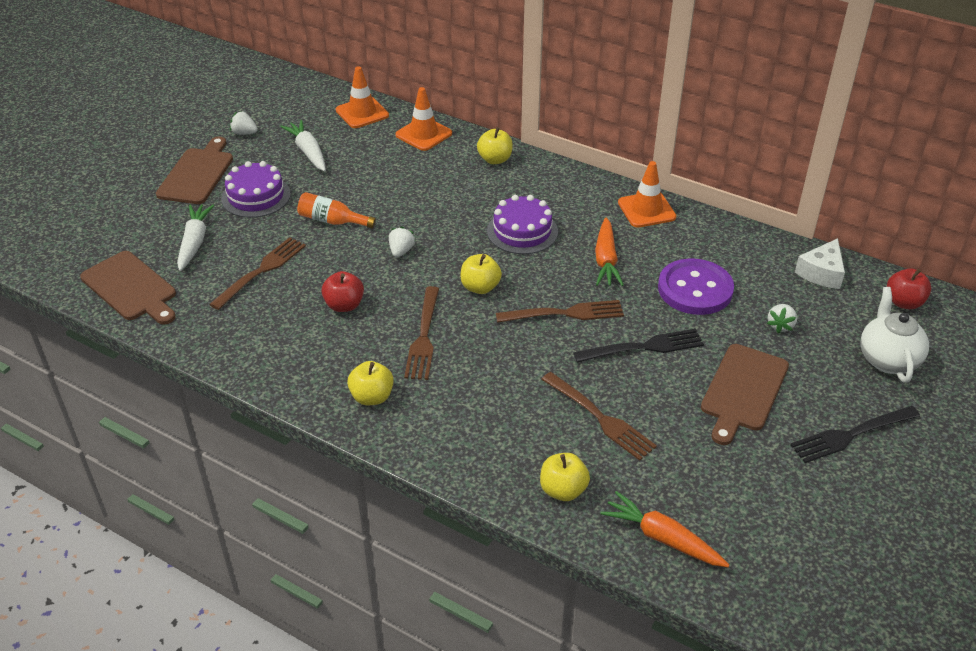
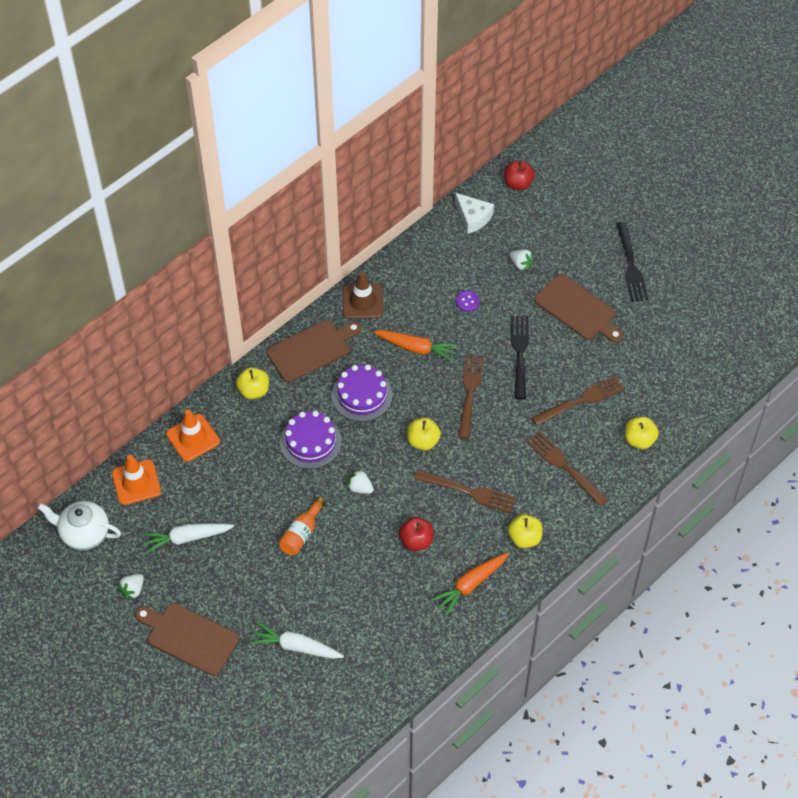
camera: 75 degrees left, 15 degrees up
(131, 288) = (345, 702): brown cutting board -> brown cutting board (311, 349)
(256, 196) = (243, 590): purple cake -> purple cake (310, 442)
(261, 271) = (353, 597): brown fork -> brown fork (564, 466)
(646, 210) = (362, 301): orange traffic cone -> brown traffic cone
(662, 538) = (689, 396): orange carrot -> orange carrot (470, 585)
(695, 289) = (467, 301): purple button -> purple button, size x0.41
(887, 359) = (570, 217): white teapot -> white teapot (84, 534)

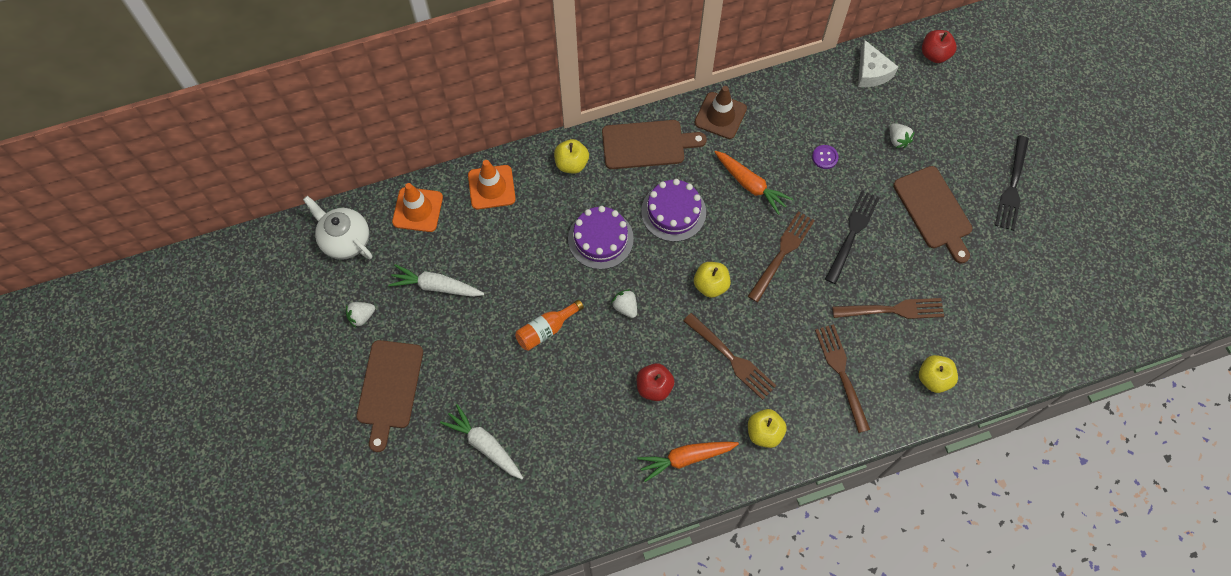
camera: 25 degrees right, 10 degrees up
(189, 637) = (389, 388): brown cutting board -> brown cutting board turned 135 degrees counterclockwise

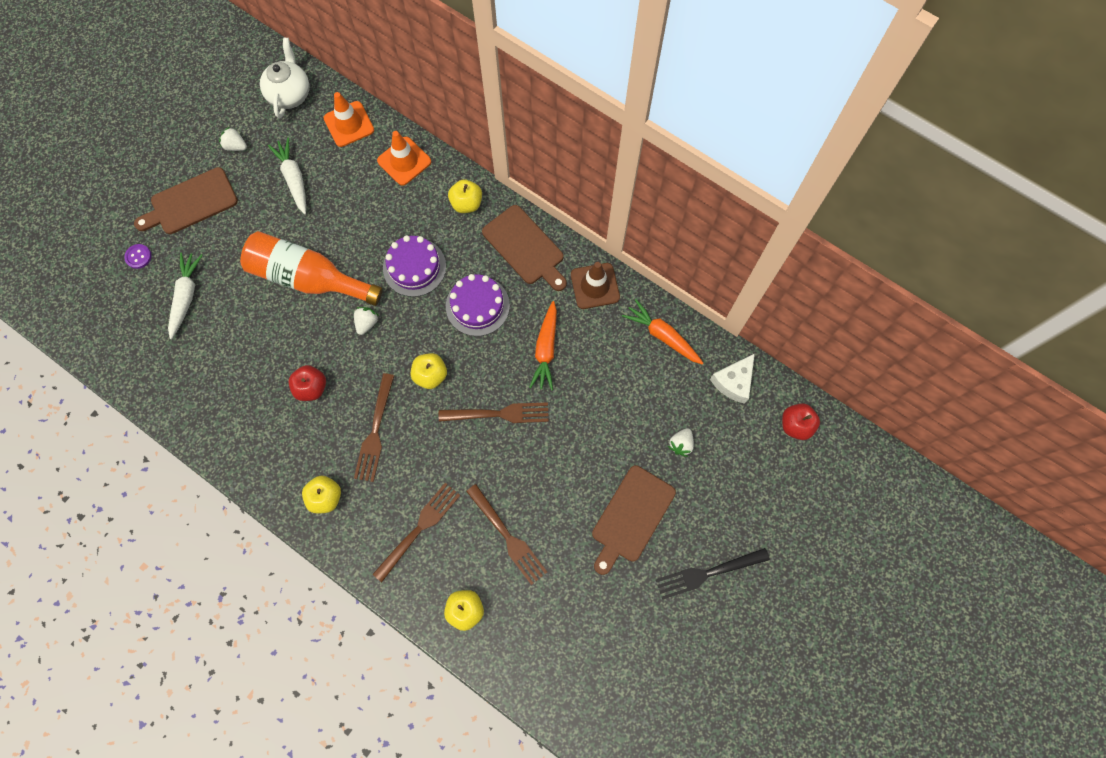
camera: 55 degrees right, 5 degrees up
(546, 329) = (309, 278): orange bottle -> orange bottle, size x1.94
(685, 458) = (265, 449): orange carrot -> orange carrot (662, 336)
(825, 157) = (617, 393): purple button -> purple button (138, 257)
(852, 233) = (558, 460): black fork -> none

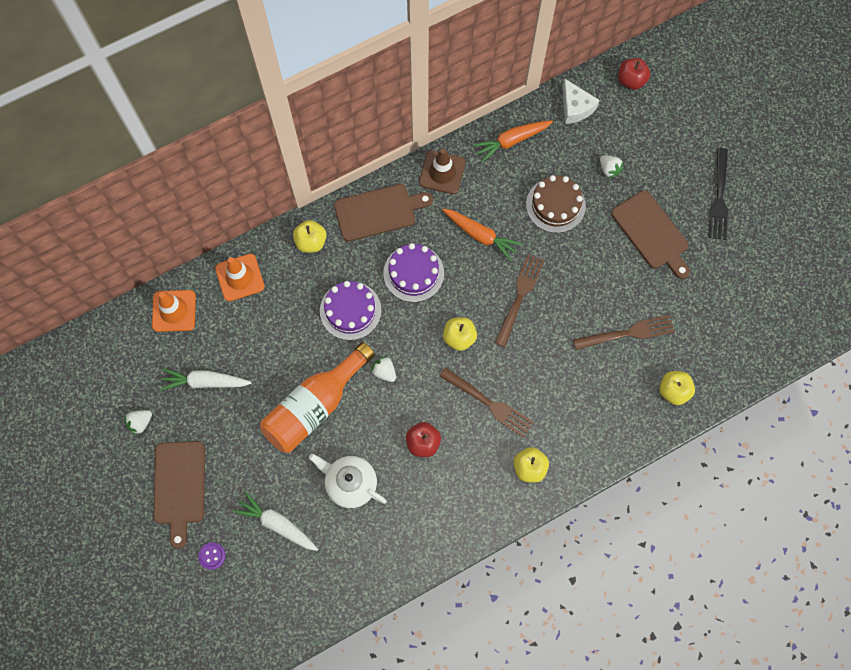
camera: 65 degrees left, 0 degrees up
(290, 94) = (111, 352): white teapot -> white teapot (350, 484)
(419, 528) = (590, 400): brown fork -> none
(614, 407) = (555, 205): none -> brown cake

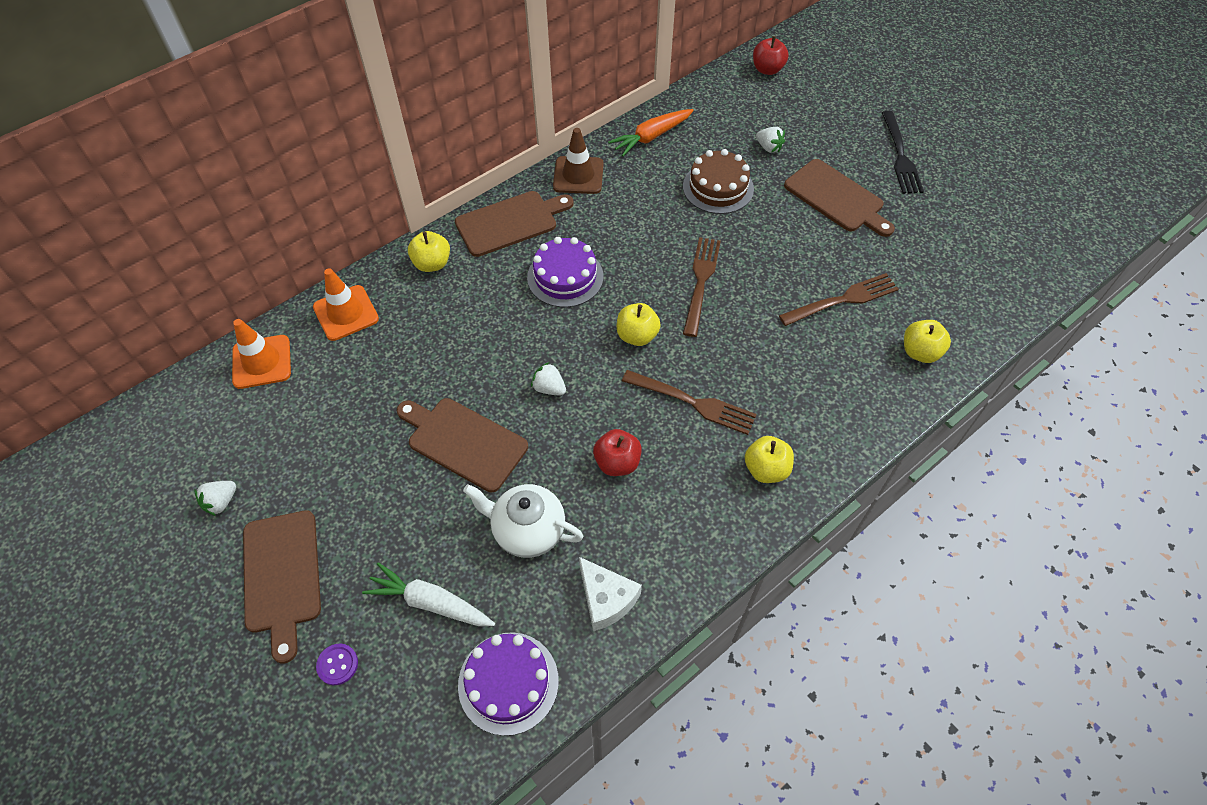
camera: 10 degrees left, 15 degrees down
(205, 382) = (309, 437): white carrot -> none
(315, 406) = (463, 442): orange bottle -> brown cutting board
(350, 310) = (493, 327): purple cake -> purple cake (508, 682)
(480, 235) = (638, 228): orange carrot -> none
(575, 107) = (714, 99): white cheese -> white cheese (606, 599)

